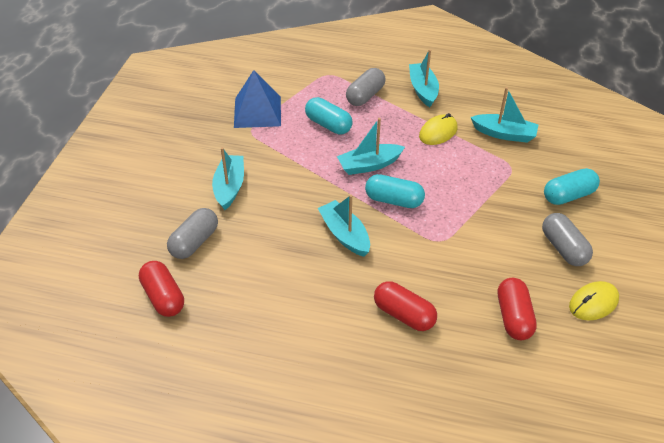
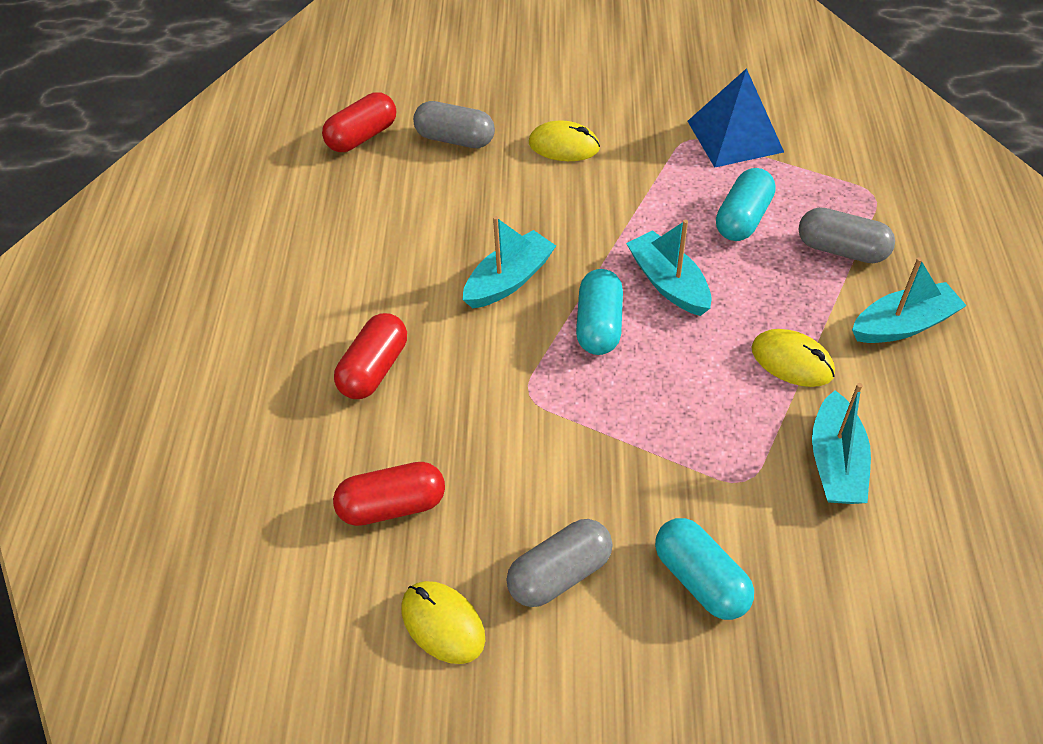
camera: 80 degrees right, 5 degrees up
(229, 187) = (564, 146): turquoise boat -> yellow mouse

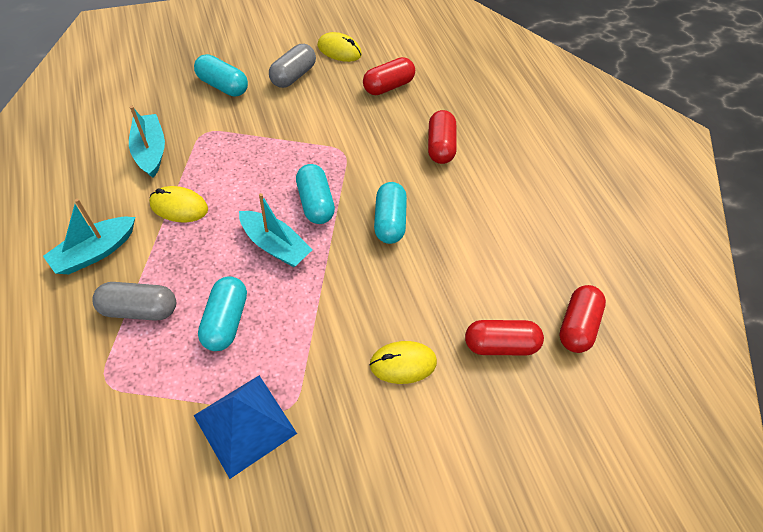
camera: 150 degrees right, 5 degrees up
(455, 139) = (500, 344): grey capsule -> red capsule
(509, 280) = (389, 221): turquoise boat -> turquoise capsule

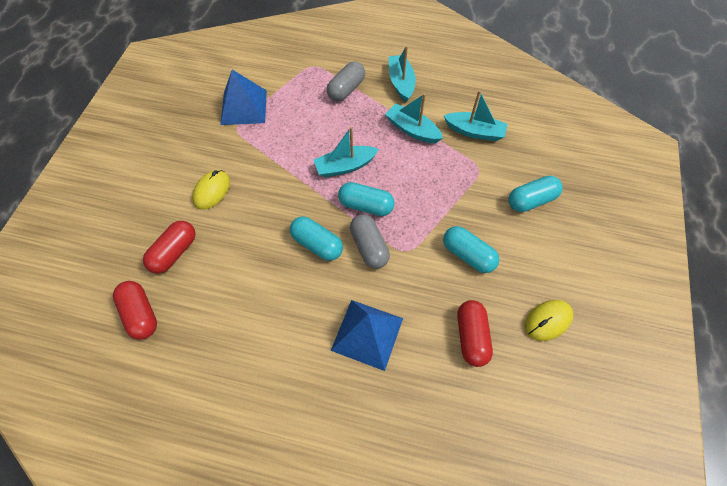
camera: 130 degrees right, 5 degrees up
(179, 207) = (412, 130): yellow mouse -> turquoise boat
(225, 321) = (309, 121): turquoise capsule -> turquoise capsule (468, 255)
(293, 76) = (523, 259): grey capsule -> grey capsule (369, 247)
(440, 146) = (367, 334): red capsule -> blue pyramid

